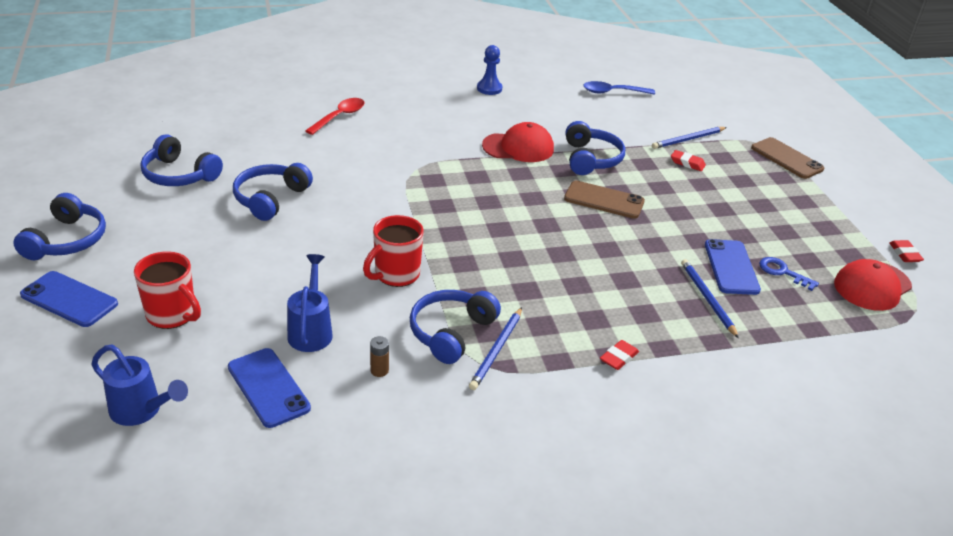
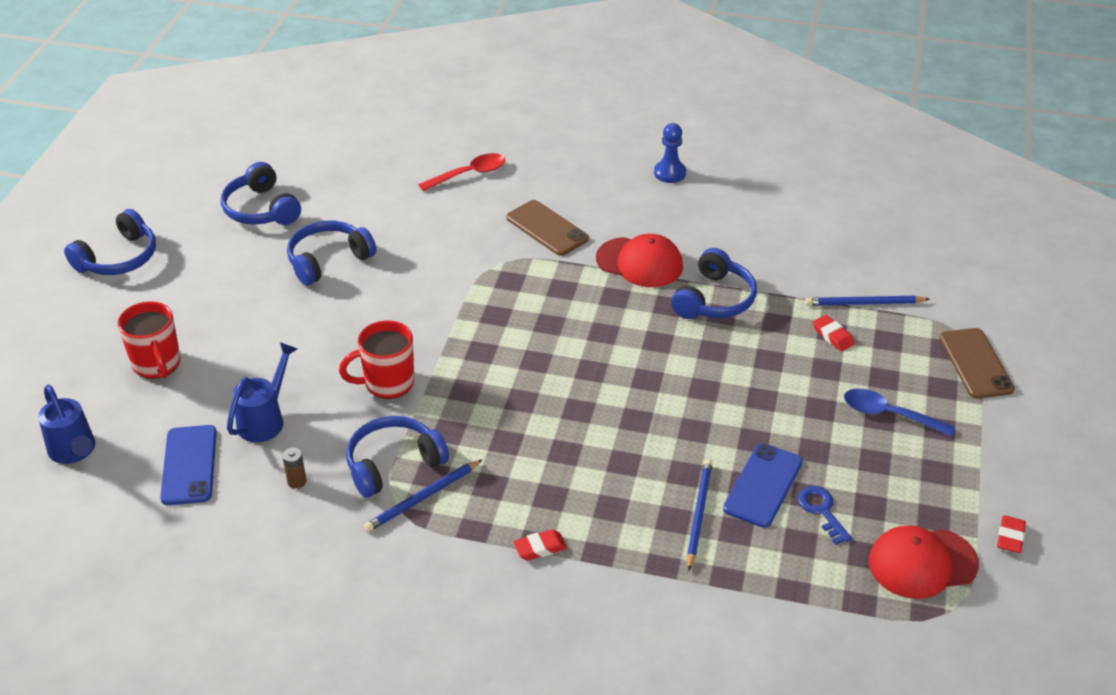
camera: 30 degrees right, 5 degrees up
(69, 299) = (84, 322): blue phone -> none
(604, 200) = (684, 358): brown phone -> brown phone (547, 228)
(613, 92) = (823, 212): blue spoon -> blue spoon (889, 414)

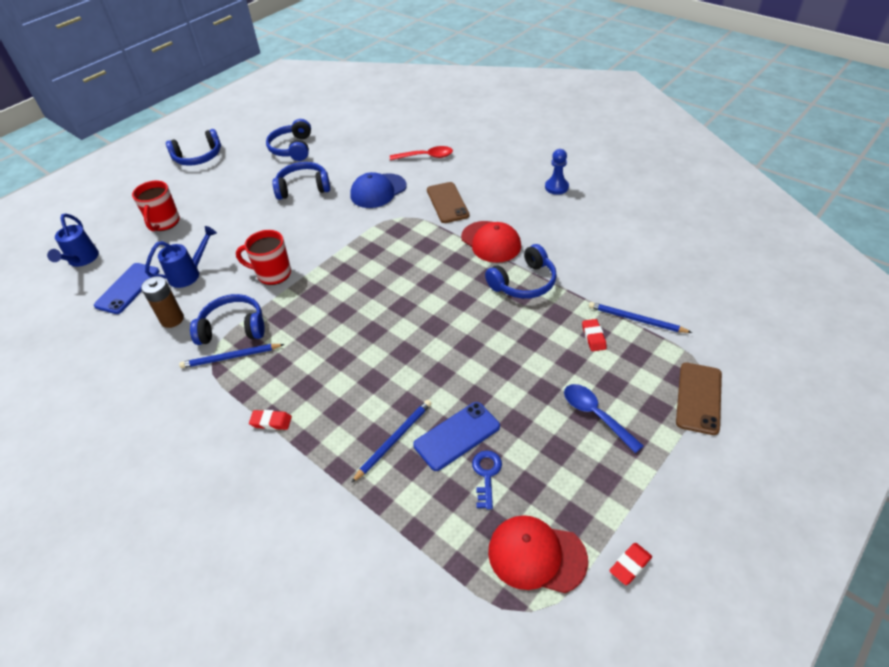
camera: 30 degrees right, 5 degrees up
(297, 481) = (172, 319): brown battery -> brown battery, size x1.77
(440, 237) = (378, 191): none -> blue cap

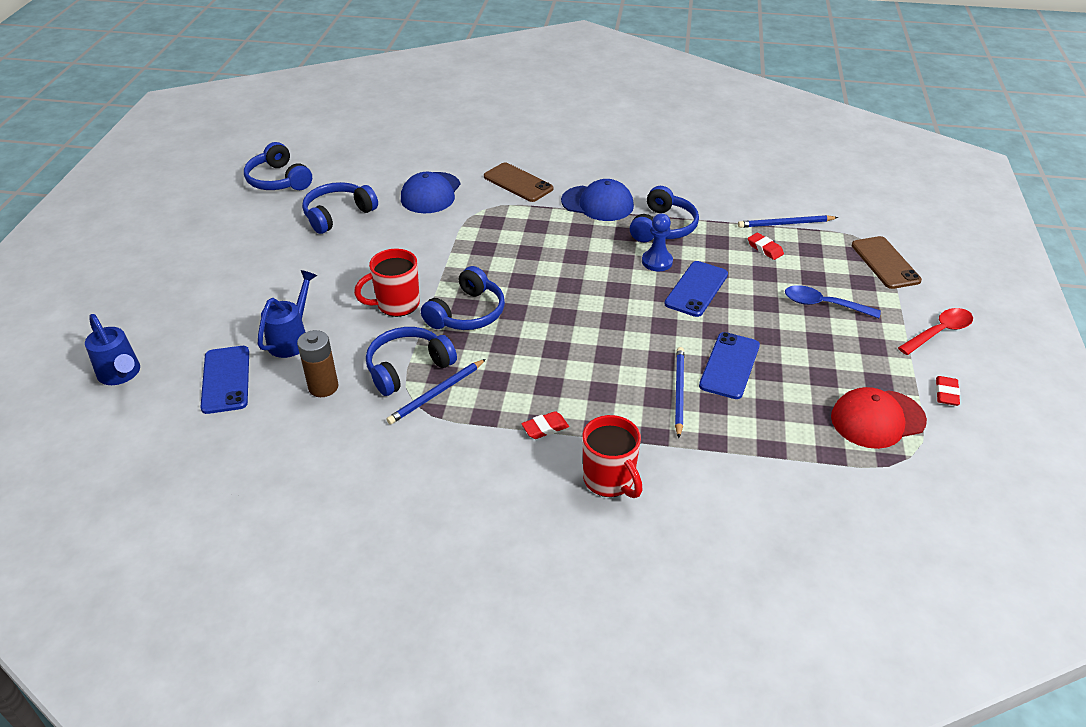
camera: 35 degrees left, 5 degrees down
(164, 223) = (194, 301): red mug -> red mug (609, 480)
(198, 157) = (158, 222): blue headphones -> blue headphones (467, 313)
(426, 157) = (449, 147): red spoon -> red spoon (939, 332)
(486, 475) = (783, 383): blue key -> none
(491, 242) = (597, 203): red cap -> blue cap
(497, 351) = (696, 289): none -> blue phone
(556, 187) = (611, 139): blue pawn -> blue pawn (657, 262)

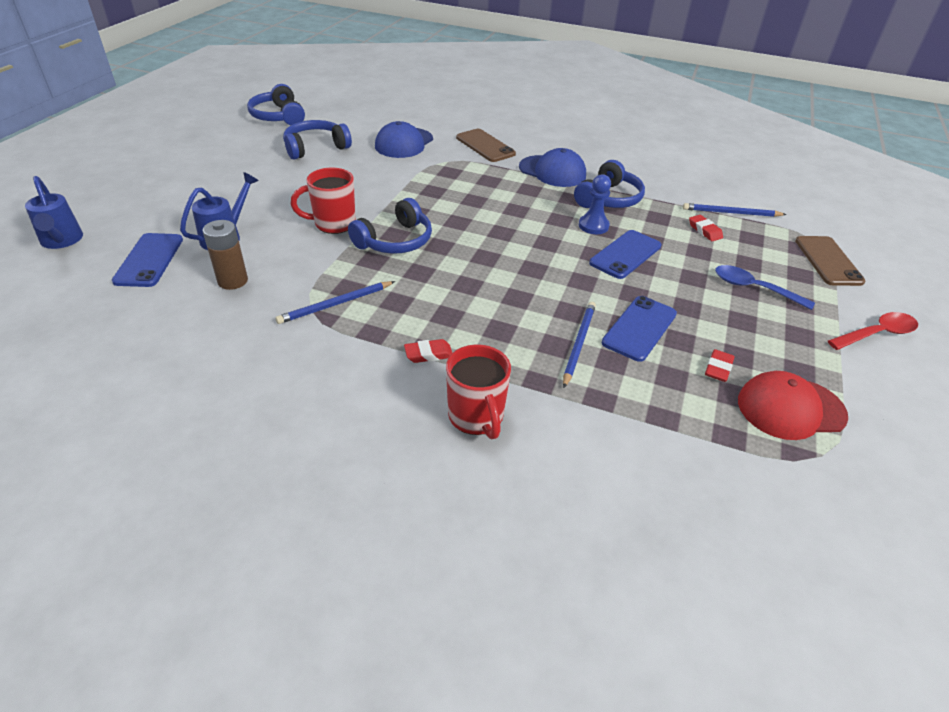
camera: 10 degrees right, 0 degrees up
(408, 368) = (319, 278): blue headphones -> none
(946, 393) = (875, 396): red eraser -> red eraser (718, 368)

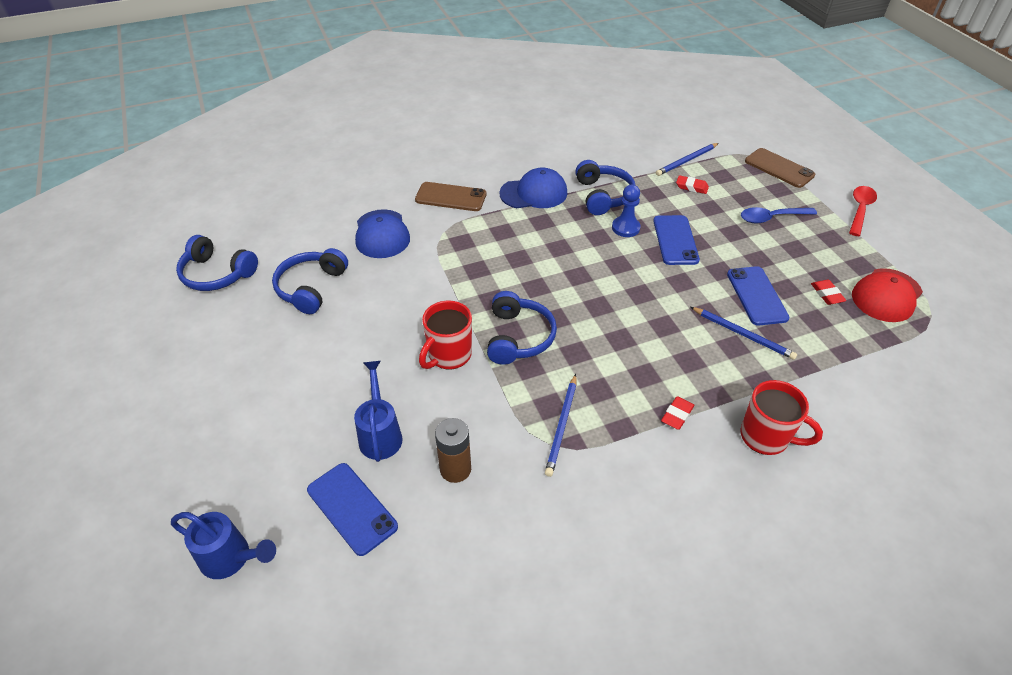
camera: 40 degrees left, 5 degrees up
(578, 344) = (743, 334): blue pencil -> blue pencil turned 150 degrees clockwise

